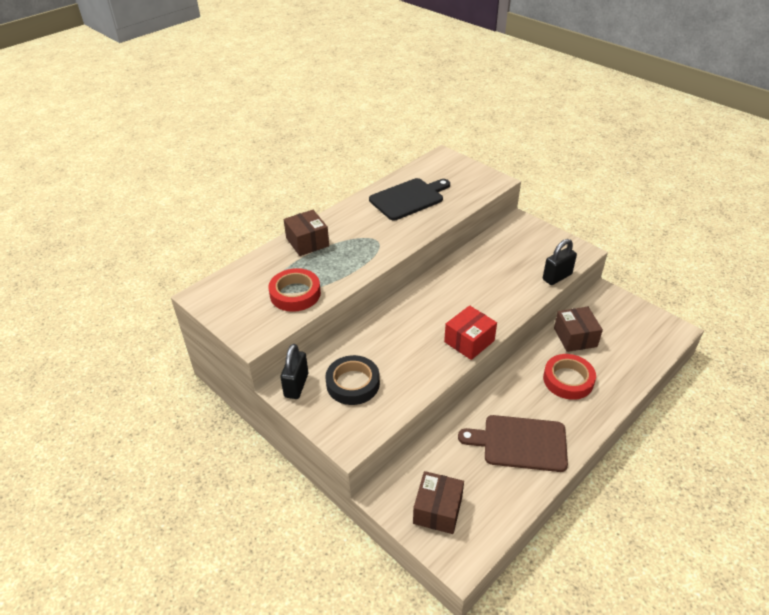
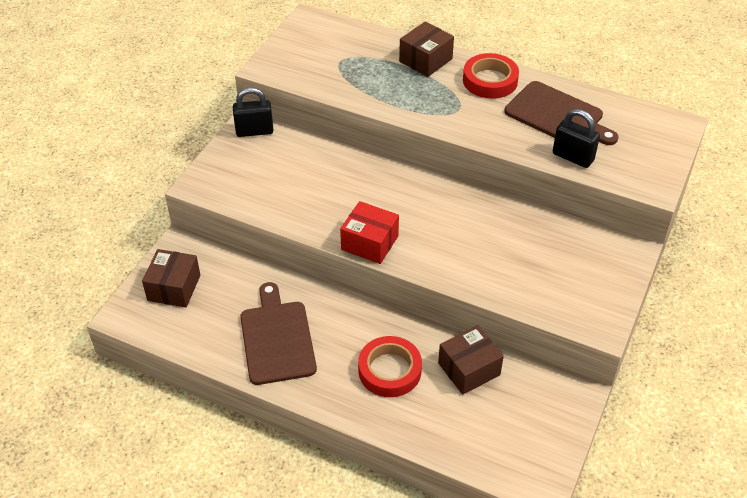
camera: 70 degrees right, 5 degrees up
(295, 294) = (339, 75): red tape -> red tape (490, 80)
(353, 383) = (271, 168): black tape -> none
(409, 198) = (557, 115): black cutting board -> brown cutting board
(437, 510) = (174, 288): brown box -> brown box turned 75 degrees counterclockwise
(557, 277) = (529, 306): black padlock -> black padlock (573, 157)

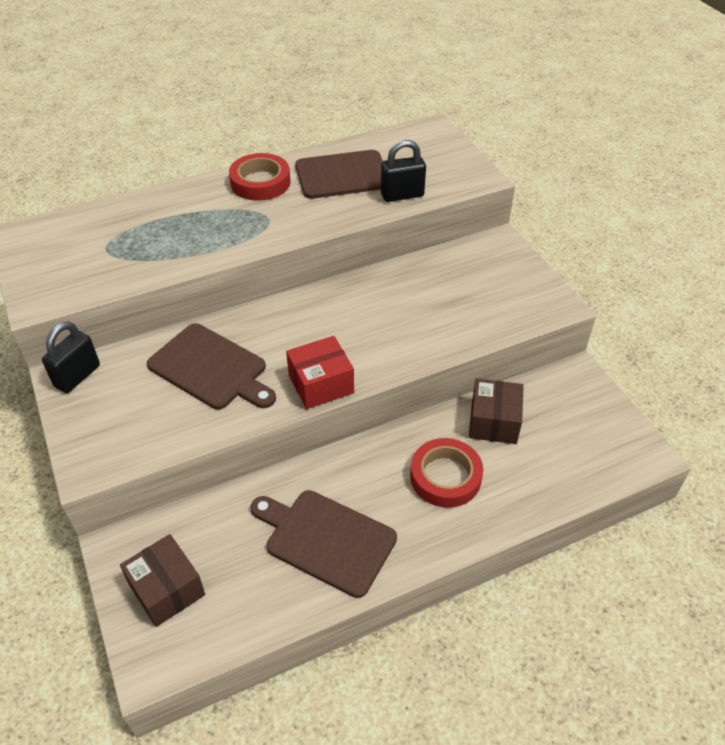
camera: 50 degrees left, 0 degrees up
(324, 183) = (211, 368): none -> brown cutting board
(425, 60) = (184, 200): brown box -> none

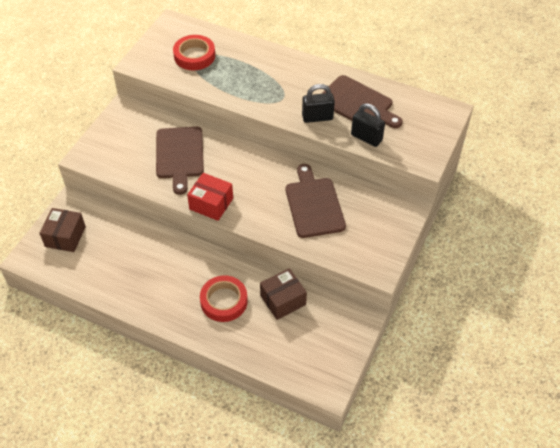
camera: 50 degrees right, 5 degrees up
(77, 376) = (128, 113): black padlock -> black padlock (317, 117)
(260, 182) = (308, 74): red tape -> red tape (194, 56)
(326, 539) = (141, 276): brown cutting board -> brown cutting board (314, 204)

